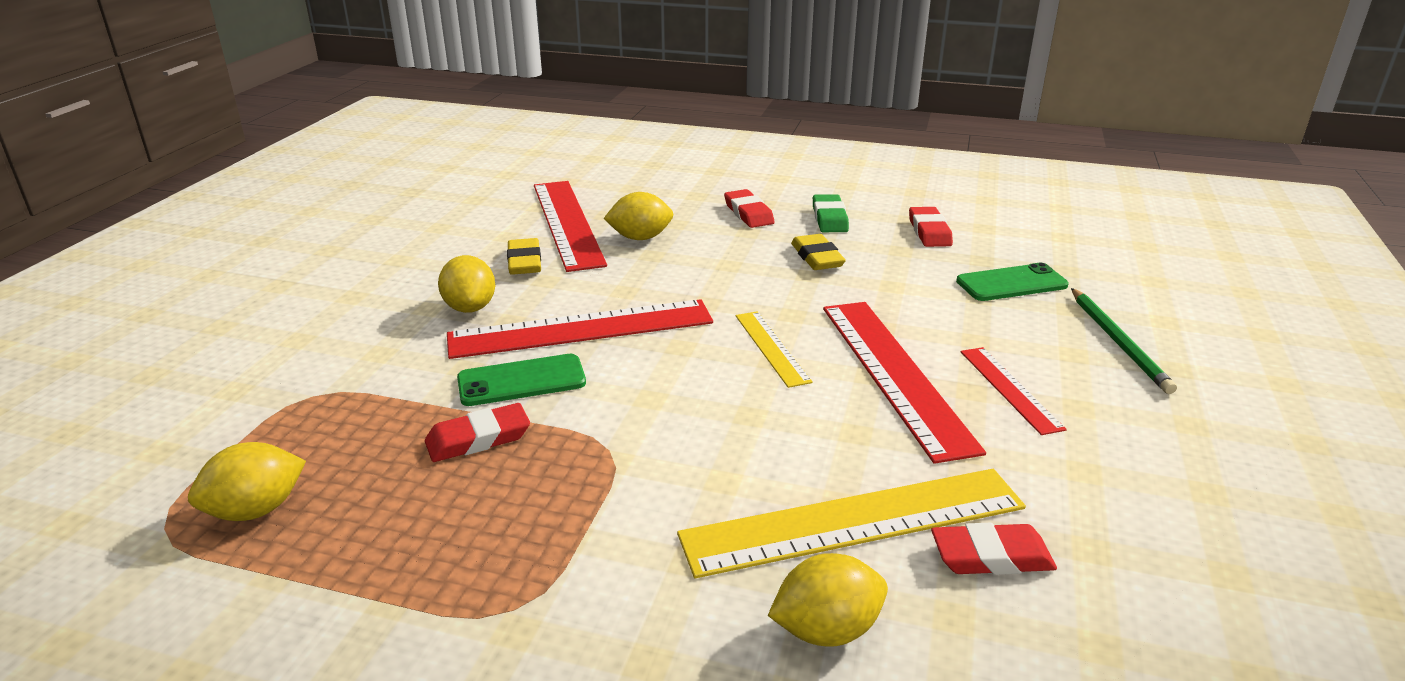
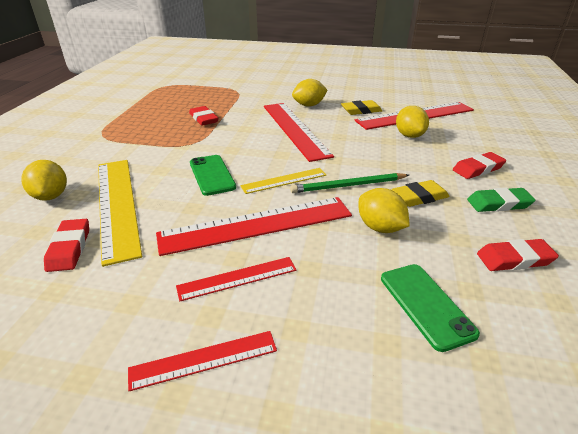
camera: 85 degrees right, 5 degrees up
(256, 510) = (170, 94): yellow lemon -> yellow lemon (380, 227)
(521, 381) = (246, 122): green phone -> green phone (212, 175)
(1118, 342) = (323, 371): green pencil -> green pencil (348, 186)
(1140, 408) = (204, 359): none -> red ruler

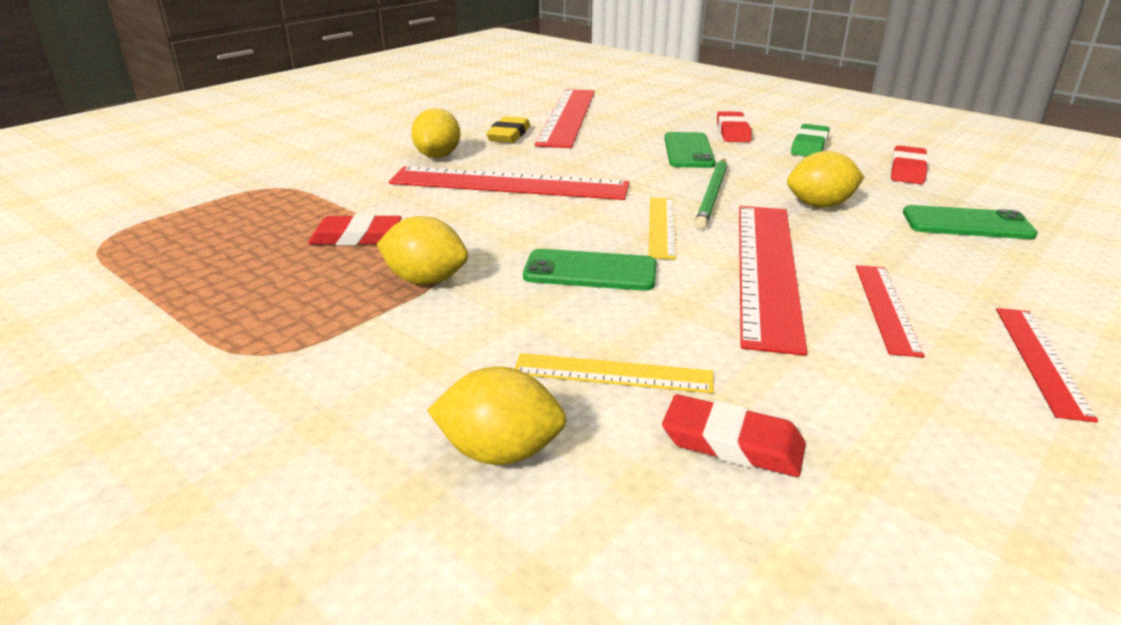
camera: 60 degrees left, 5 degrees down
(117, 205) = (613, 373): yellow ruler -> yellow ruler, size x0.53
(409, 135) = (618, 134): yellow lemon -> yellow lemon (425, 280)
(414, 162) = (688, 151): none -> green phone
(419, 197) = (769, 171): yellow eraser -> none

